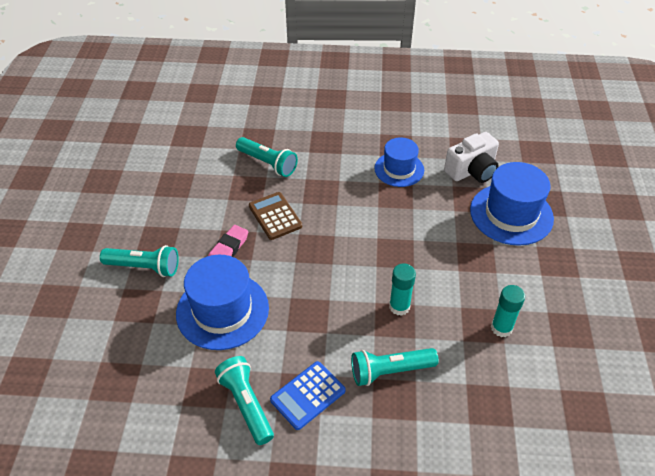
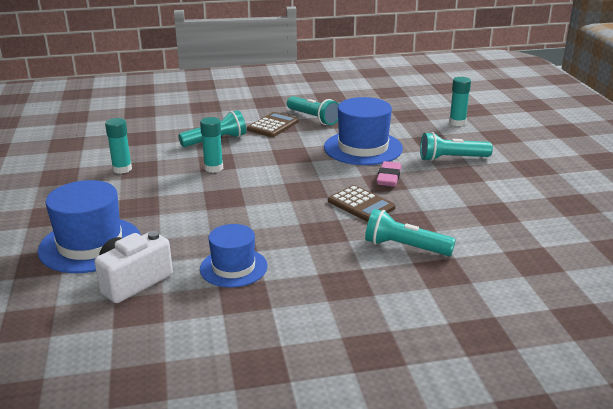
camera: 165 degrees right, 20 degrees down
(74, 344) = (457, 122): none -> turquoise glue stick
(308, 395) = (273, 125): blue calculator -> brown calculator

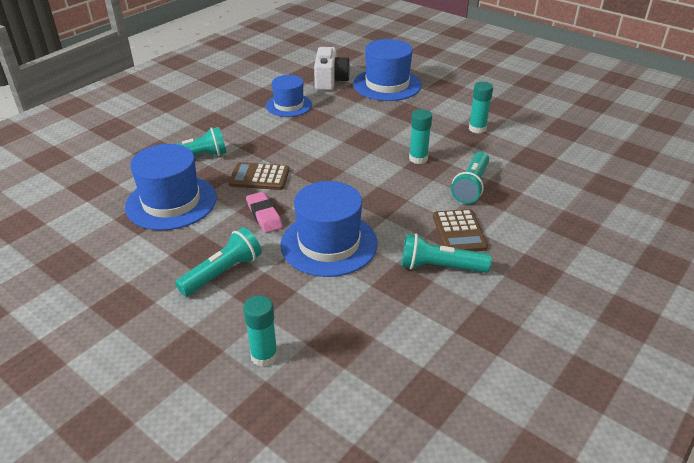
camera: 140 degrees right, 10 degrees up
(459, 214) = (171, 202): none -> blue hat

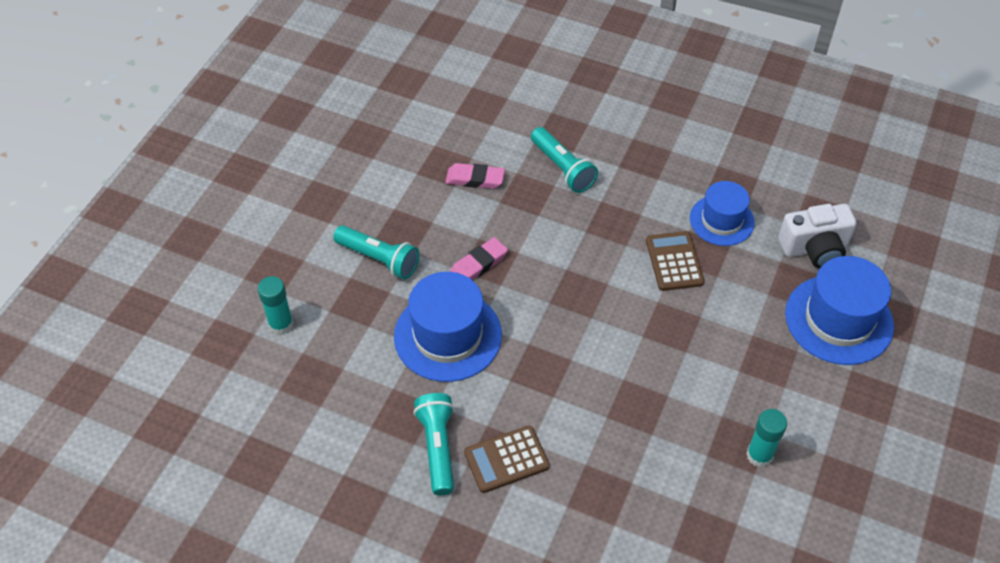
camera: 75 degrees right, 15 degrees up
(171, 202) = (475, 179): blue hat -> pink eraser
(259, 177) = (546, 239): brown calculator -> brown calculator (674, 261)
(418, 158) = (649, 392): turquoise glue stick -> none
(471, 186) = (607, 462): turquoise flashlight -> none

